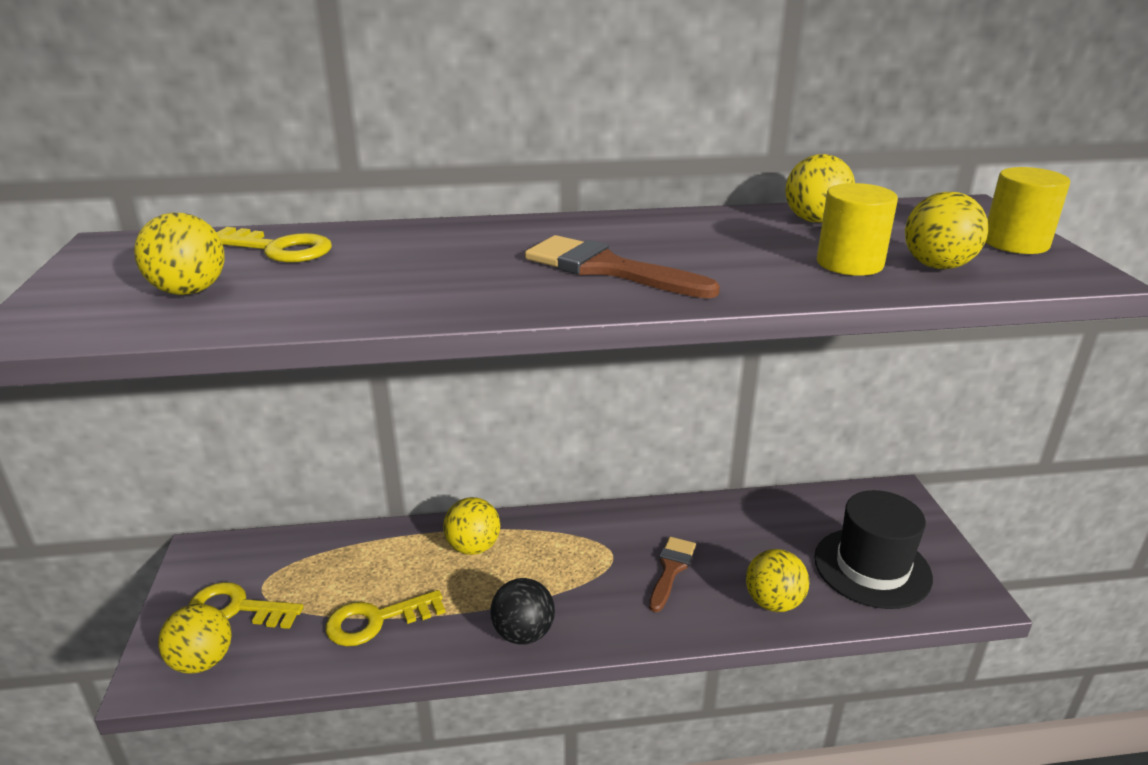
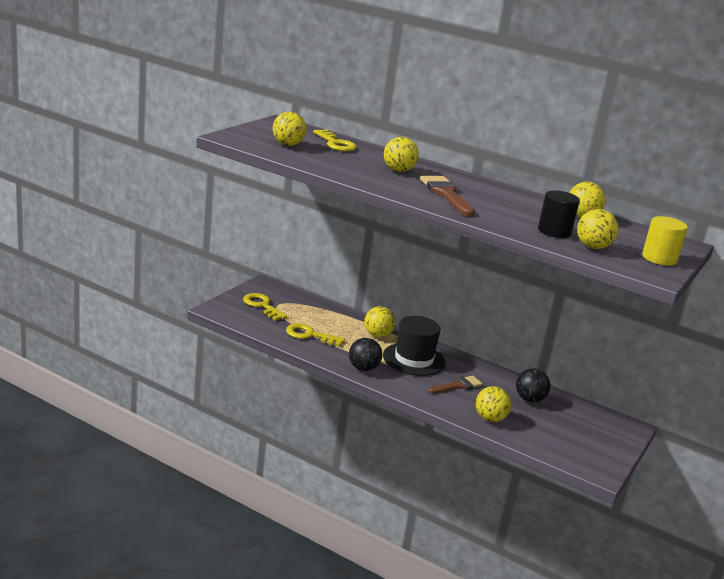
camera: 35 degrees right, 5 degrees down
(203, 661) = (235, 313): yellow ball -> yellow ball (398, 170)
(766, 529) = (529, 399): none -> black ball
(849, 263) = (554, 231): yellow cylinder -> black cylinder
(872, 567) = (562, 436): black hat -> black hat (414, 359)

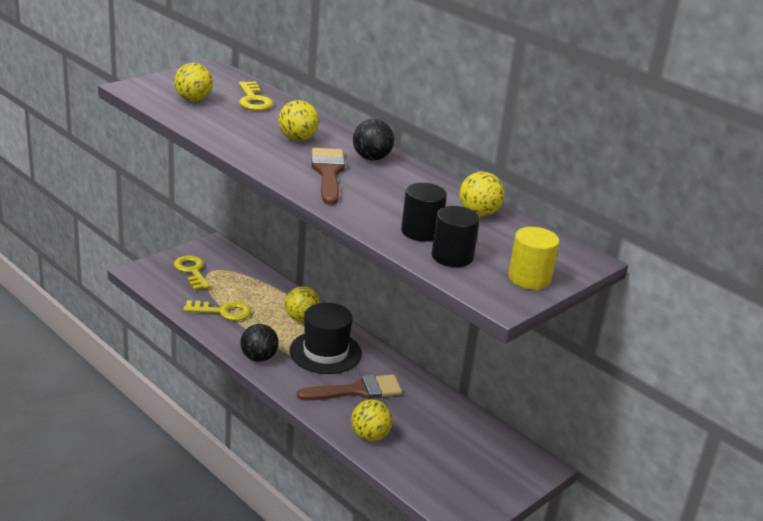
camera: 15 degrees right, 5 degrees up
(310, 335) = (223, 311): yellow key -> yellow key turned 150 degrees clockwise
(457, 386) = (357, 391): brown brush -> brown brush, size x1.50
(529, 399) = (434, 417): black ball -> black ball (371, 158)
(593, 247) = (452, 257): yellow ball -> black cylinder

